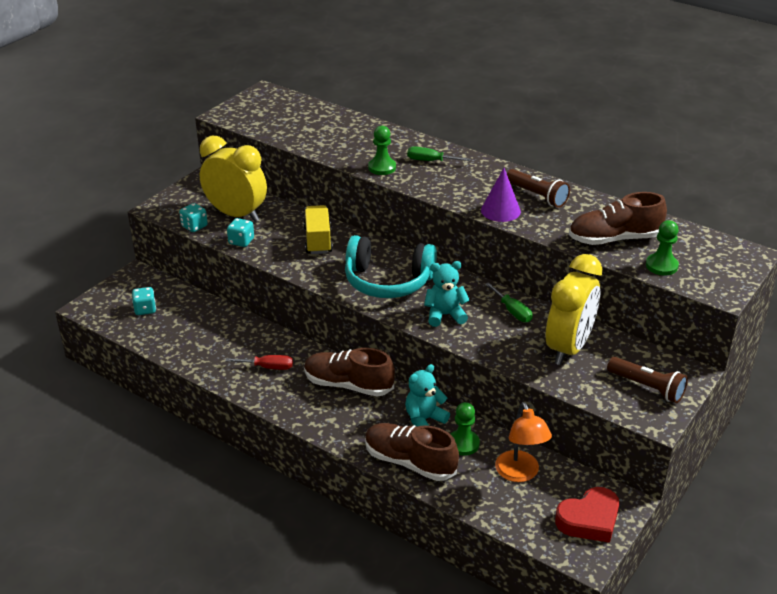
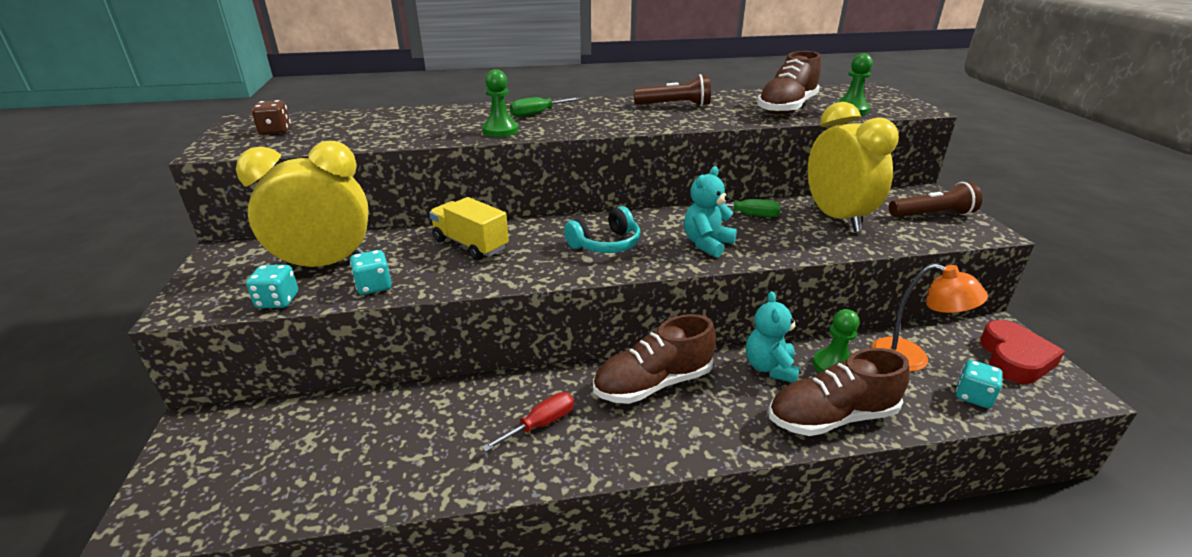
camera: 45 degrees left, 5 degrees down
(145, 309) = (264, 463): turquoise dice -> turquoise dice (973, 396)
(268, 110) = (275, 131): none -> brown dice
(388, 281) = (606, 244): turquoise headphones -> turquoise headphones, size x0.60
(500, 210) = (671, 121): purple cone -> none

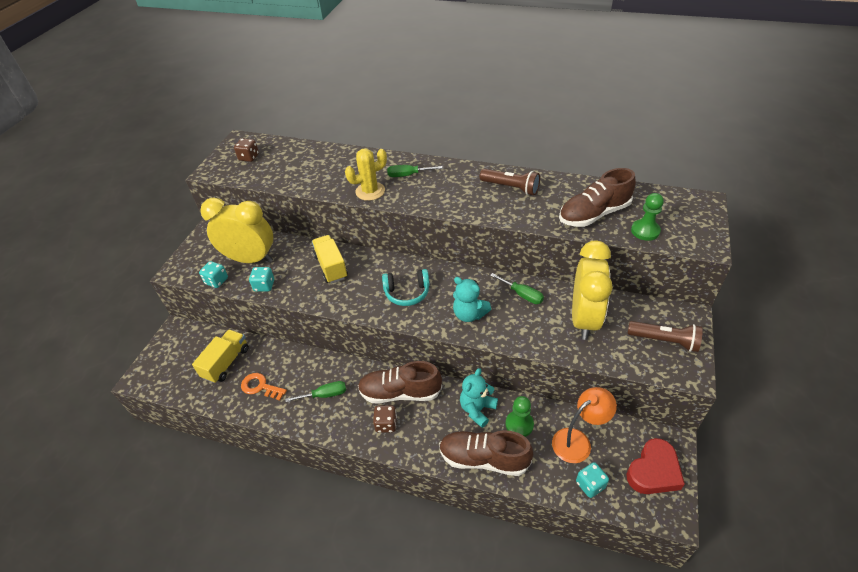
camera: 30 degrees right, 15 degrees up
(329, 440) = (226, 363): none -> yellow truck
(418, 451) = (260, 387): none -> orange key
(500, 131) = (370, 191): green pawn -> yellow cactus
(541, 424) = (324, 395): red screwdriver -> green screwdriver
(666, 427) = (386, 424): none -> brown dice
(707, 244) = (469, 314): turquoise teddy bear -> turquoise teddy bear turned 120 degrees counterclockwise
(912, 358) = (578, 441): orange lamp -> orange lamp turned 90 degrees counterclockwise

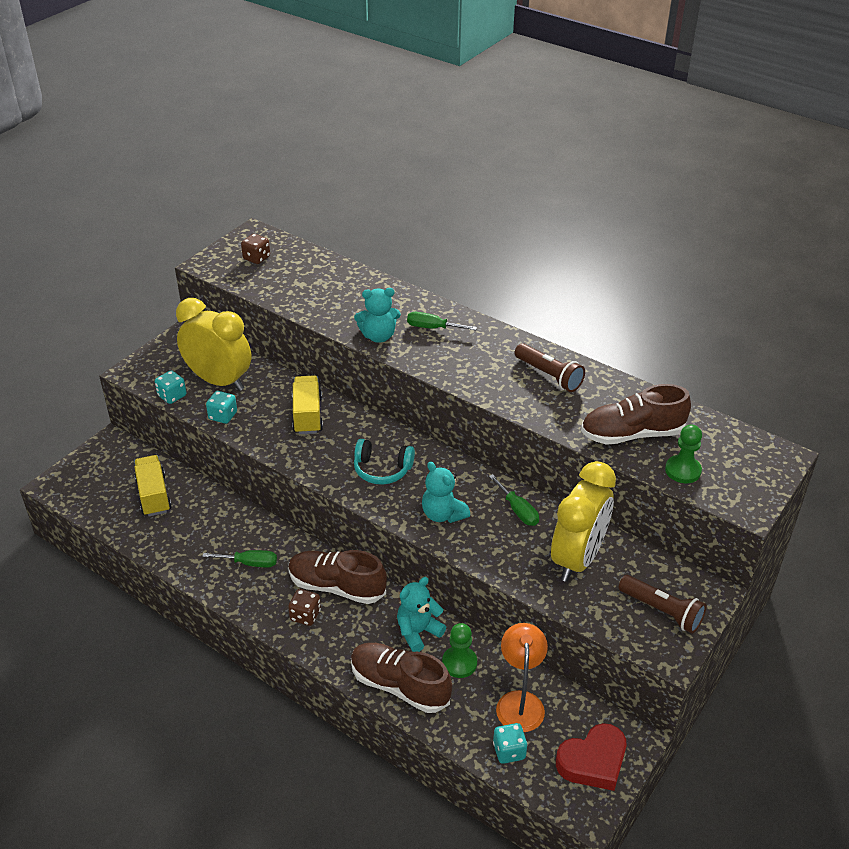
camera: 15 degrees right, 5 degrees down
(226, 363) = (154, 495): yellow truck -> yellow truck turned 60 degrees counterclockwise
(260, 387) = (181, 533): orange key -> none
(370, 191) = (378, 336): yellow cactus -> turquoise teddy bear
(578, 441) = (520, 702): orange lamp -> orange lamp turned 75 degrees counterclockwise

